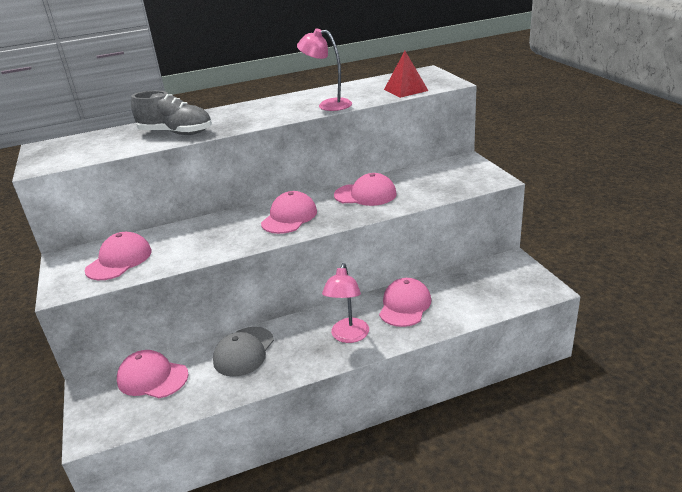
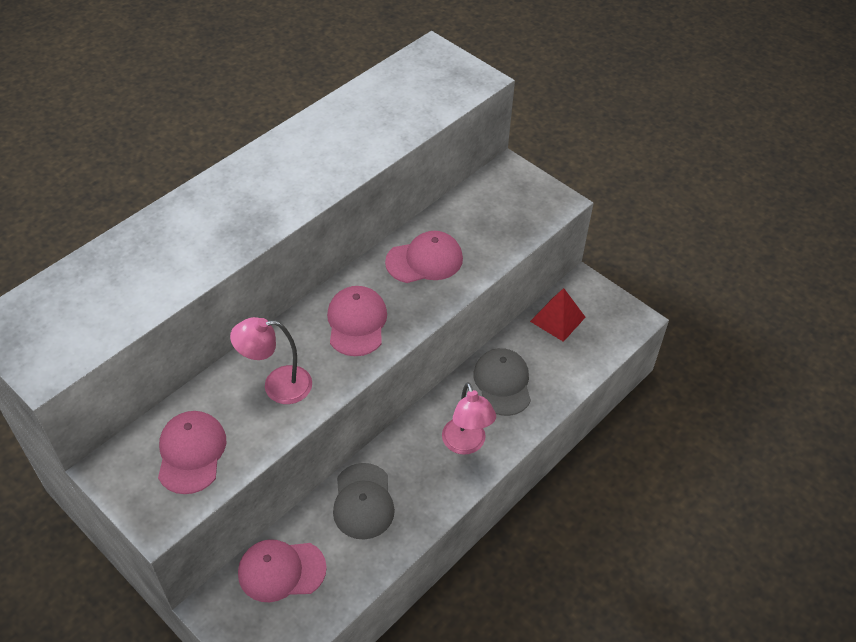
camera: 30 degrees left, 20 degrees up
(176, 133) = (186, 255): grey shoe -> none
(328, 105) = (354, 154): pink lamp -> pink lamp (277, 386)
(405, 305) = (502, 383): pink cap -> grey cap
(406, 90) = (434, 103): red pyramid -> red pyramid (558, 319)

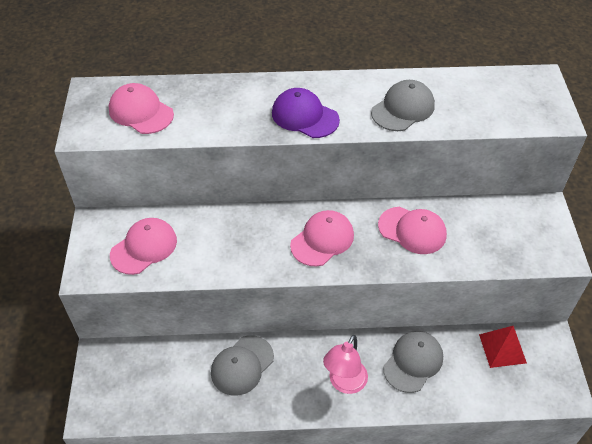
camera: 45 degrees right, 0 degrees up
(263, 208) = (305, 116): none -> purple cap
(277, 386) = (232, 244): pink lamp -> none
(281, 570) = (154, 367): pink cap -> pink cap (141, 112)
(346, 146) = (403, 109): none -> grey cap

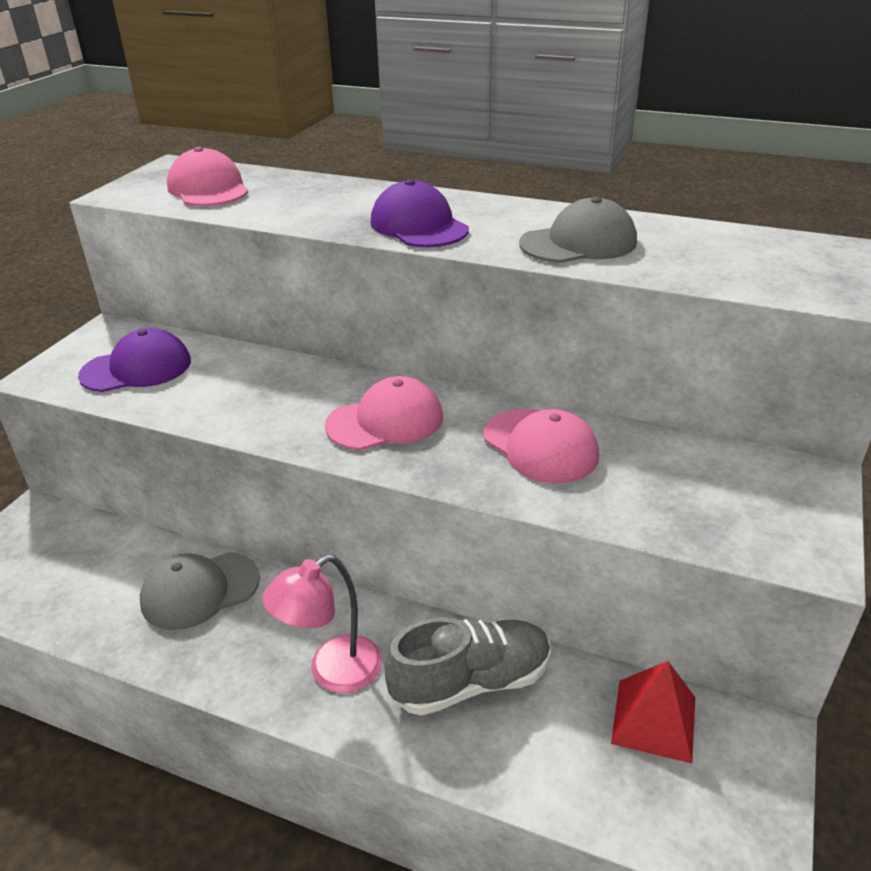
camera: 25 degrees right, 15 degrees down
(144, 247) = (137, 368): pink cap -> purple cap
(413, 362) = (471, 682): grey cap -> grey shoe

